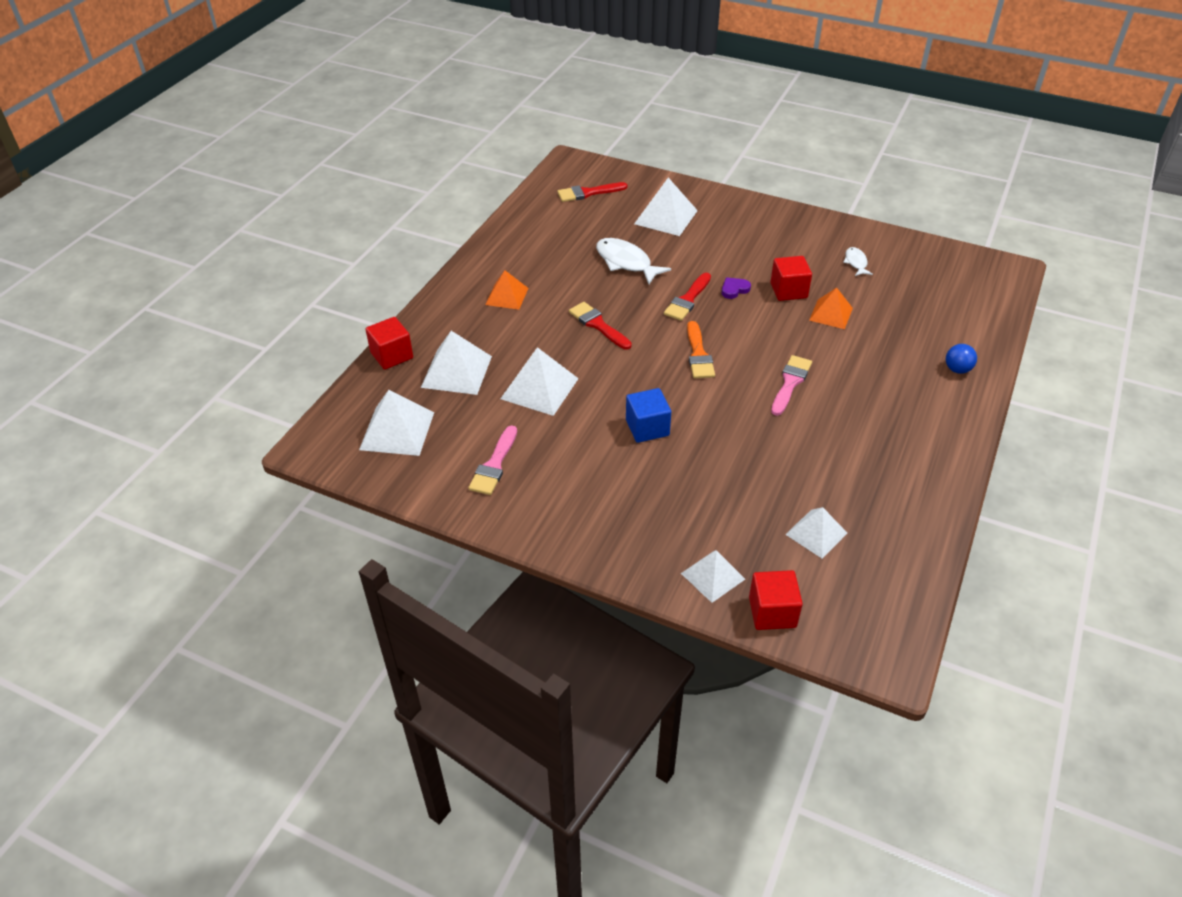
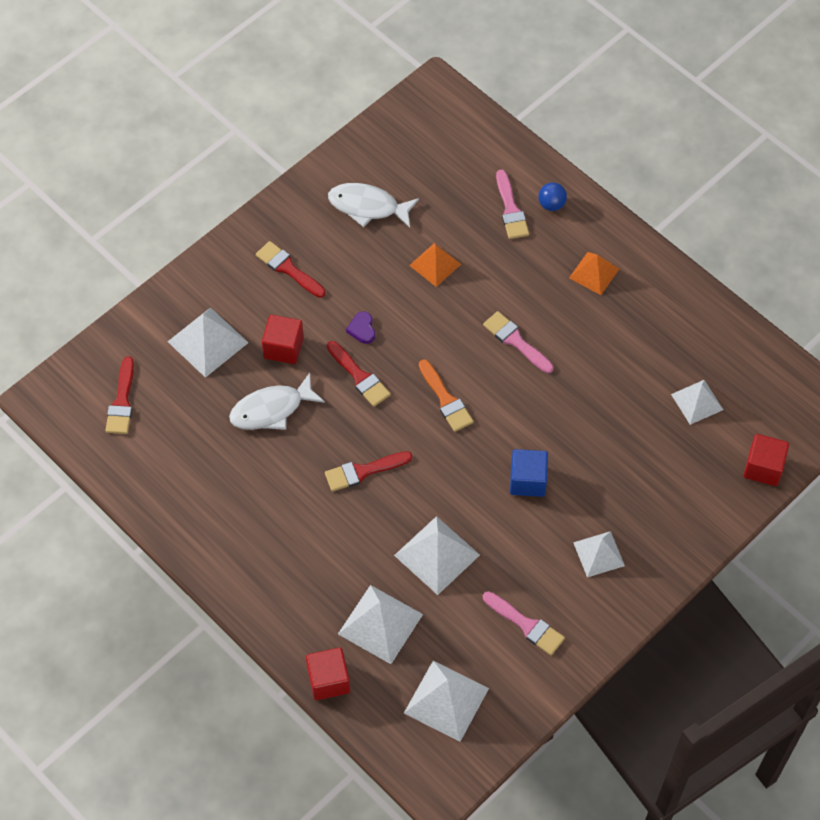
camera: 70 degrees left, 15 degrees up
(506, 296) = (277, 542): orange pyramid -> orange pyramid (594, 273)
(698, 354) = (446, 400): orange brush -> orange brush turned 45 degrees clockwise
(712, 576) = (714, 495): white pyramid -> white pyramid (598, 554)
(761, 237) = (288, 268): none -> red brush
(788, 290) = (385, 283): red cube -> red cube (283, 348)
(856, 263) = (368, 207): white fish -> white fish, size x1.85
(928, 345) = (511, 210): none -> pink brush

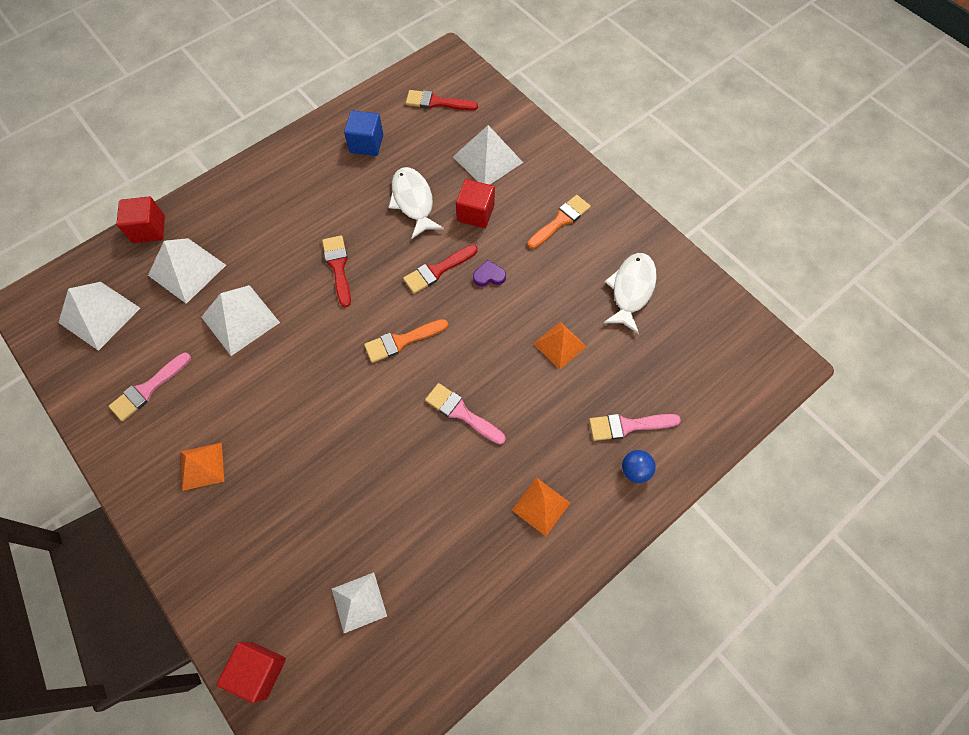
camera: 95 degrees right, 5 degrees up
(288, 268) = (561, 220): red brush -> orange brush
(515, 341) = (461, 413): pink brush -> pink brush turned 105 degrees counterclockwise
(527, 480) = (298, 407): blue cube -> blue cube (366, 144)
(598, 554) = (202, 466): white pyramid -> orange pyramid

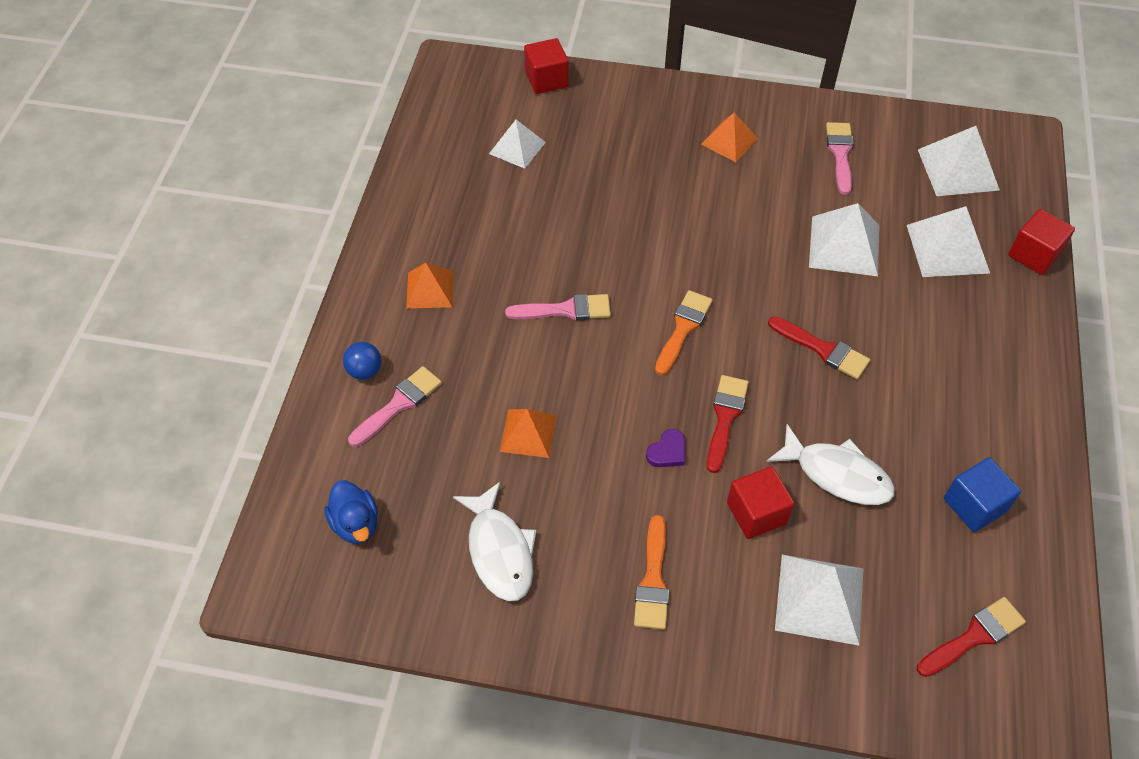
camera: 140 degrees right, 10 degrees down
(706, 364) = (356, 524): none -> blue duck

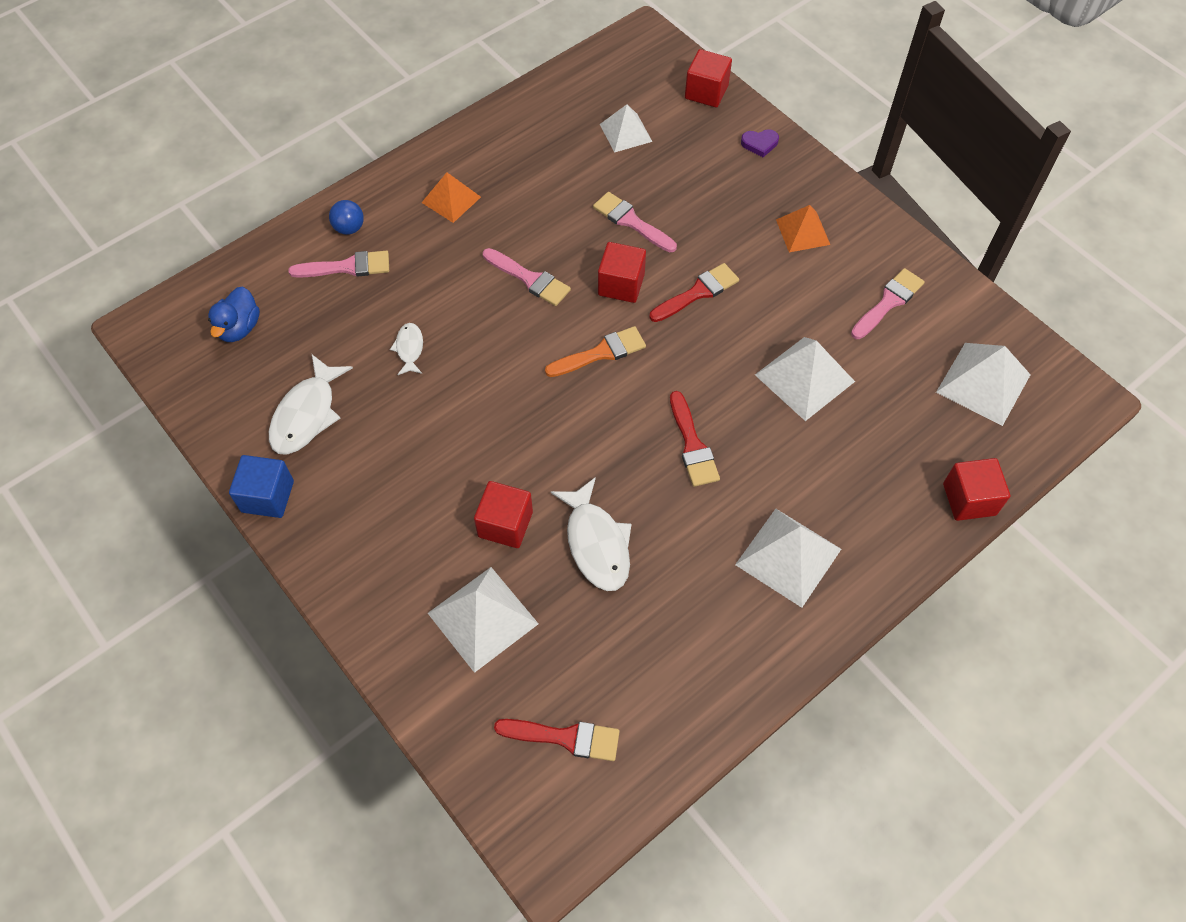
camera: 40 degrees right, 5 degrees up
(528, 433) = (409, 349): orange pyramid -> white fish
(596, 213) = (631, 221): none -> pink brush
(641, 266) = (621, 284): none -> red cube
(653, 580) = (383, 512): orange brush -> none
(667, 451) = (490, 433): purple heart -> purple heart (759, 144)
(725, 418) = (559, 440): red brush -> red brush (698, 292)
(947, 248) = (894, 441): white pyramid -> white pyramid (788, 556)
(974, 505) = (677, 649): blue cube -> blue cube (267, 496)

